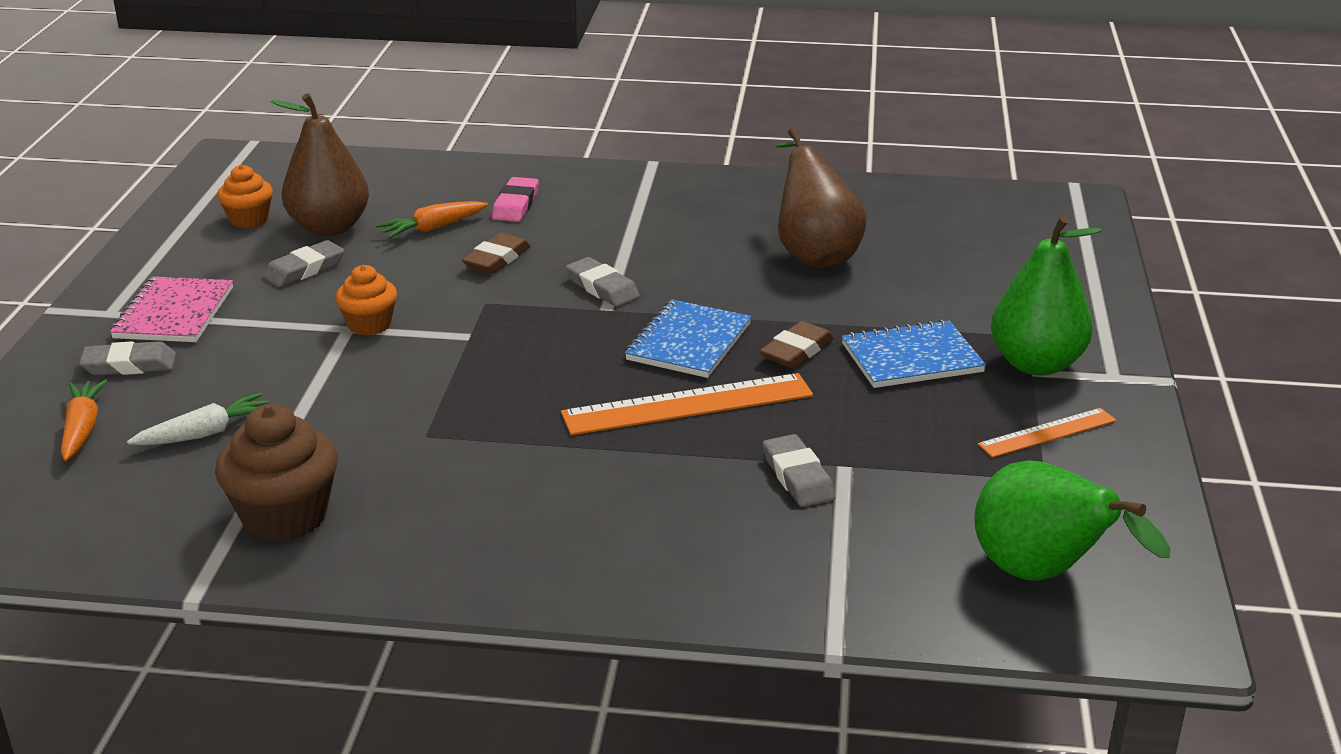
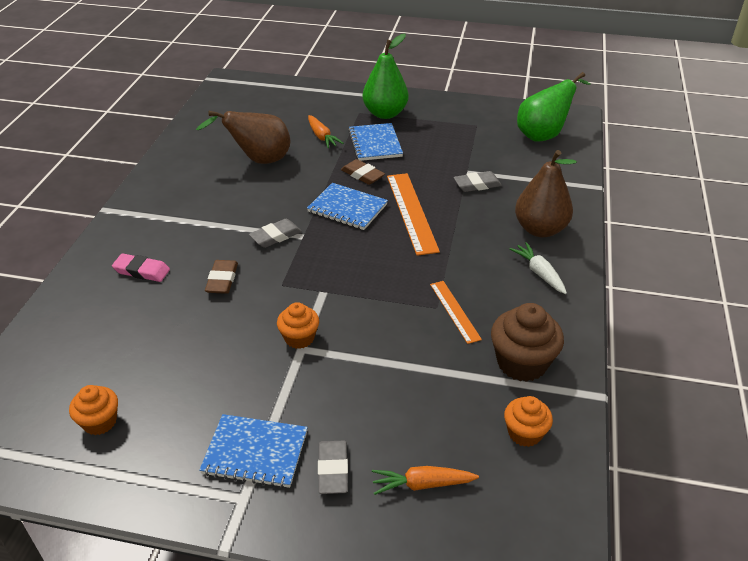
camera: 85 degrees left, 10 degrees up
(140, 514) = (524, 433): none -> orange cupcake
(174, 313) = (255, 452): pink notebook -> blue notebook
(205, 433) = (431, 411): white carrot -> white carrot (539, 273)
(304, 269) = (205, 378): grey eraser -> none
(329, 228) = (137, 369): brown pear -> brown pear (540, 229)
(433, 228) = (162, 311): orange carrot -> orange carrot (322, 137)
(496, 259) = (222, 280): brown eraser -> brown eraser turned 60 degrees clockwise
(1047, 433) = (442, 119): orange ruler -> orange ruler (454, 311)

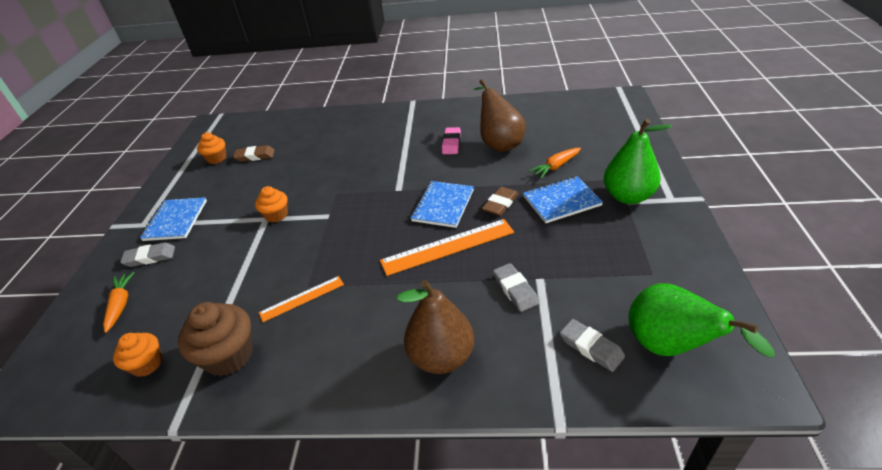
camera: 85 degrees right, 0 degrees up
(142, 271) = (348, 133): pink eraser -> pink eraser (451, 143)
(222, 280) = (340, 166): brown eraser -> brown eraser (255, 156)
(275, 236) = (395, 177): grey eraser -> grey eraser (591, 347)
(539, 273) = (360, 361): white carrot -> none

